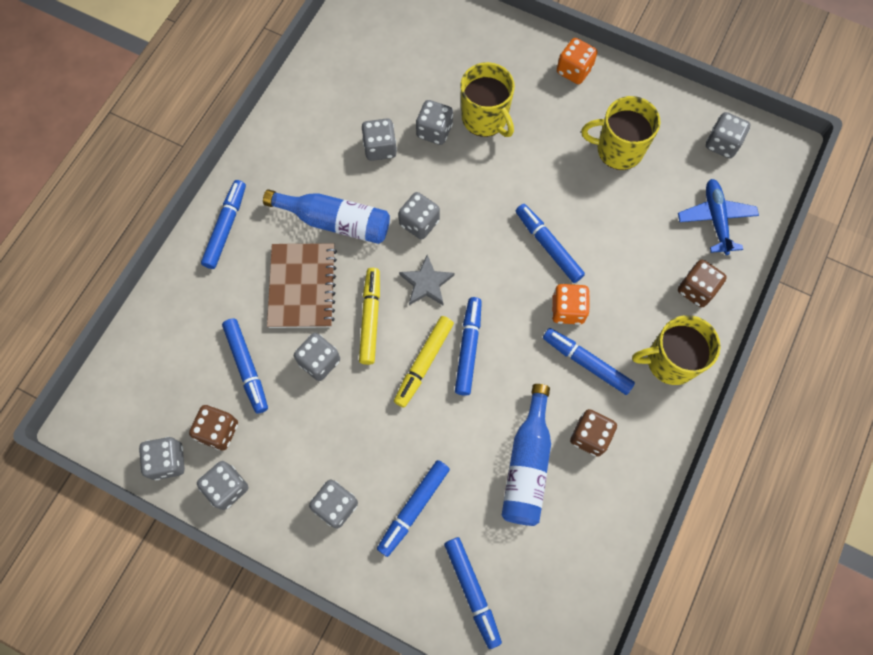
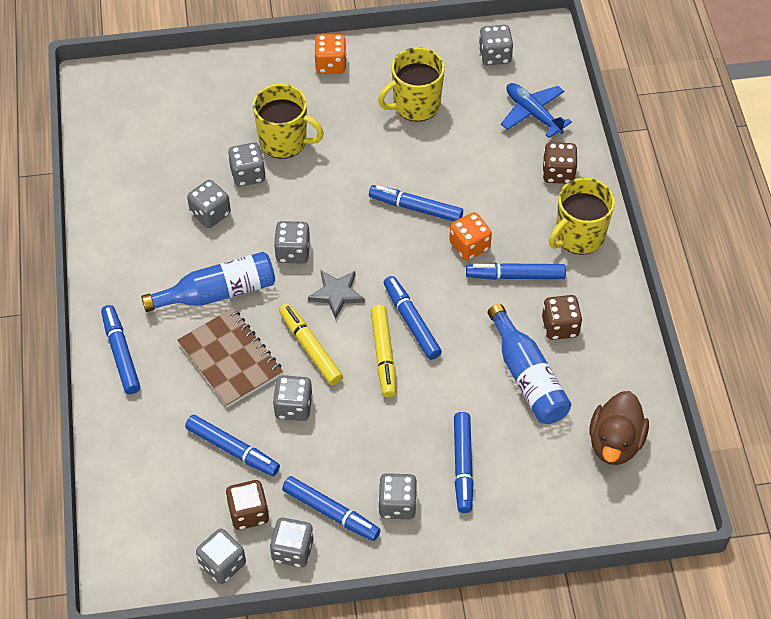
camera: 35 degrees left, 15 degrees down
(472, 591) = (558, 494): blue marker -> blue marker (331, 512)
(556, 578) = (615, 443): none -> brown duck

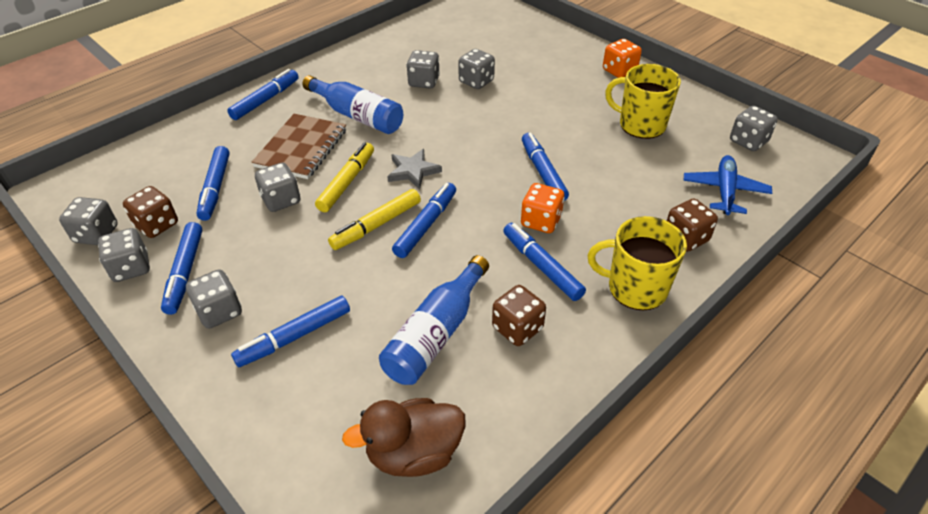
camera: 55 degrees right, 10 degrees down
(284, 141) = (525, 83): yellow mug -> none
(293, 252) = (430, 132): grey dice -> none

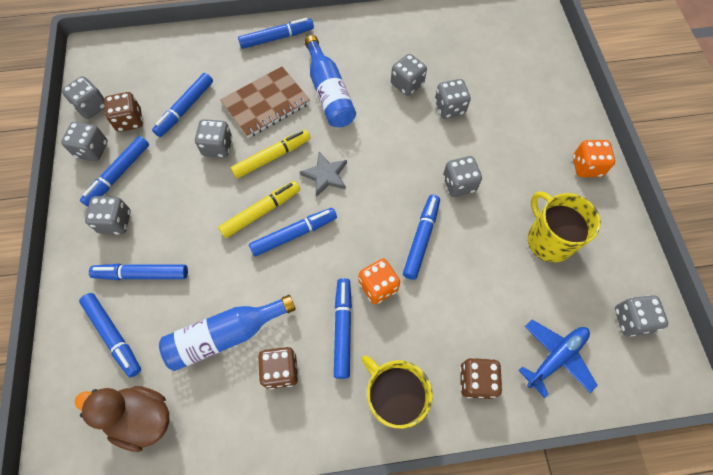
camera: 35 degrees right, 20 degrees up
(311, 405) = (113, 335): none -> blue marker
(376, 225) = (261, 212): yellow marker -> yellow marker turned 150 degrees clockwise
(535, 124) = (459, 184): none -> grey dice

